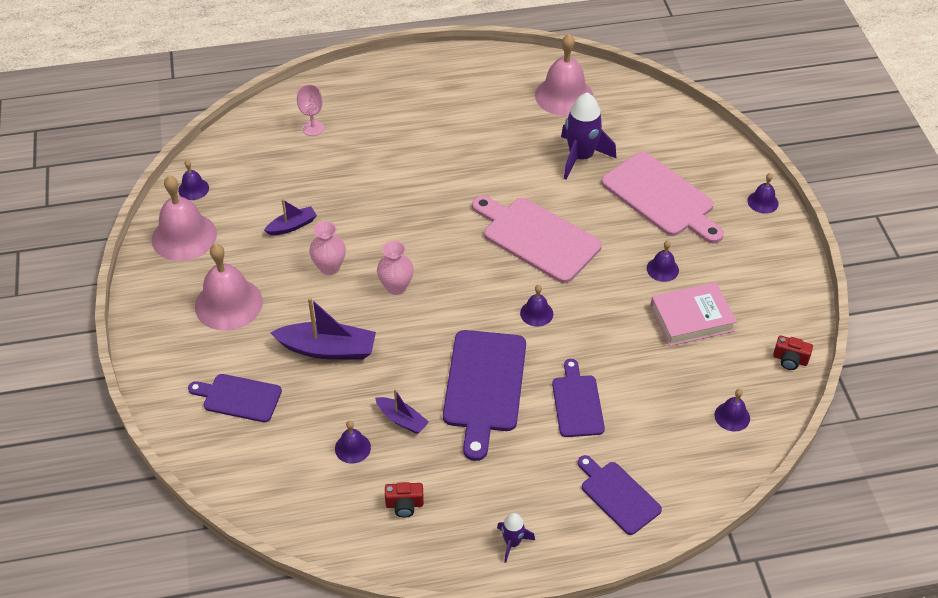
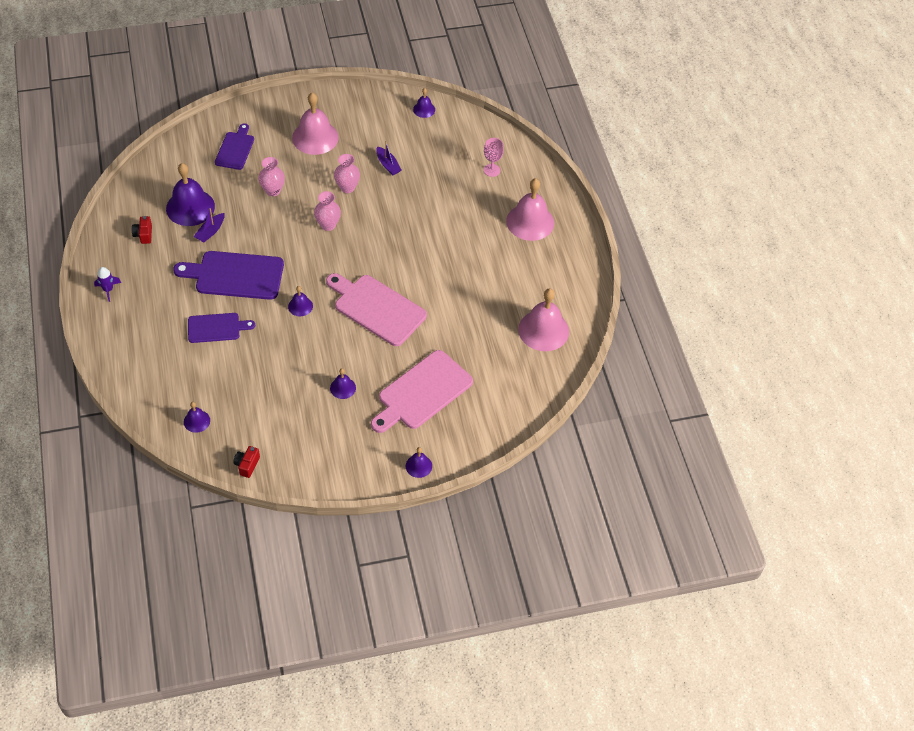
camera: 85 degrees right, 5 degrees up
(184, 236) = (377, 109): pink bell -> pink bell (530, 222)
(328, 349) = (273, 191): purple boat -> pink vase
(352, 448) = (190, 207): purple bell -> purple bell, size x2.04
(537, 237) = (377, 308): pink cutting board -> pink cutting board turned 90 degrees counterclockwise
(581, 157) = (467, 339): purple rocket -> none
(618, 495) = (137, 348): purple cutting board -> none
(691, 318) = (291, 403): pink book -> none

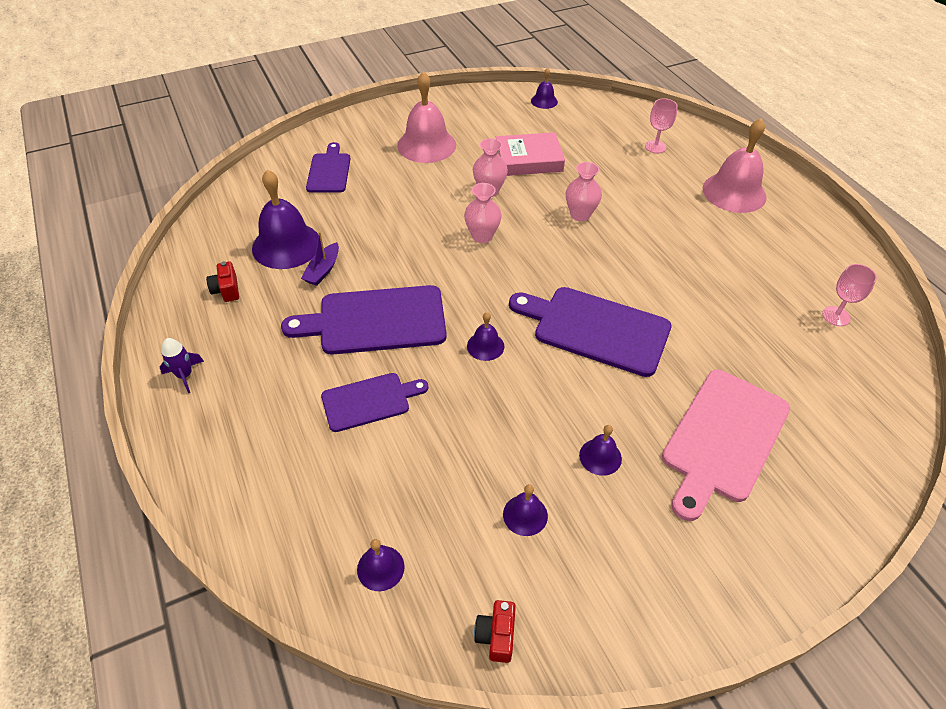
camera: 10 degrees left, 5 degrees down
(273, 191) = (393, 209): pink vase -> pink vase (580, 215)
(377, 308) = (595, 329): pink cutting board -> purple cutting board
(388, 165) = (528, 160): purple boat -> pink book
(418, 466) = (785, 567): purple bell -> purple bell (525, 515)
(543, 330) = (836, 316): pink bell -> pink goblet

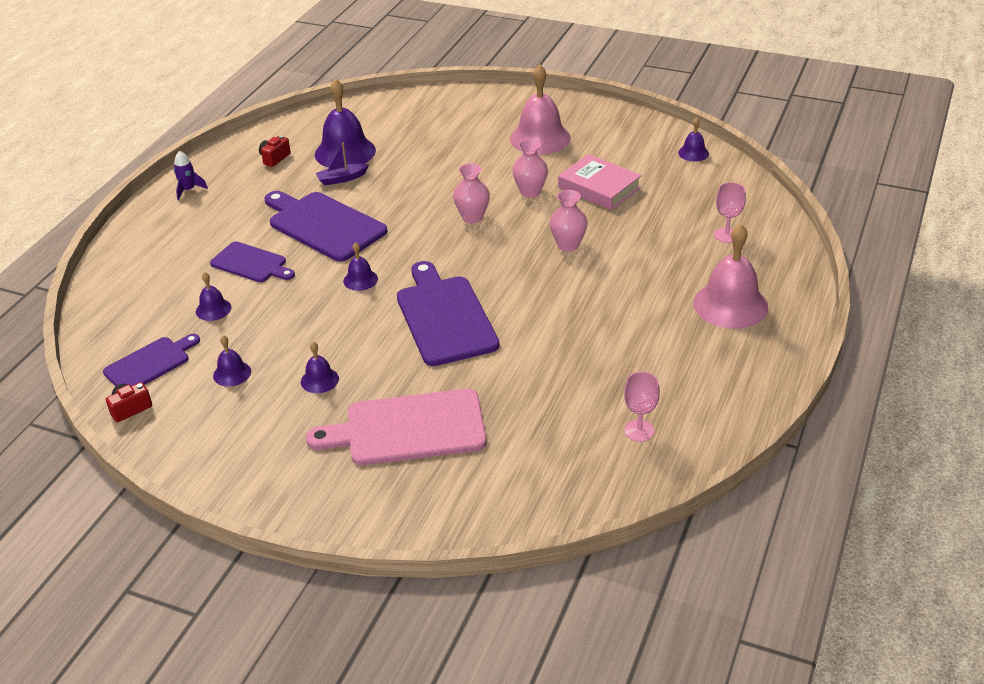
camera: 50 degrees right, 10 degrees down
(329, 171) = (444, 121): purple cutting board -> purple cutting board (150, 363)
(380, 568) = (131, 340): purple bell -> purple bell (213, 309)

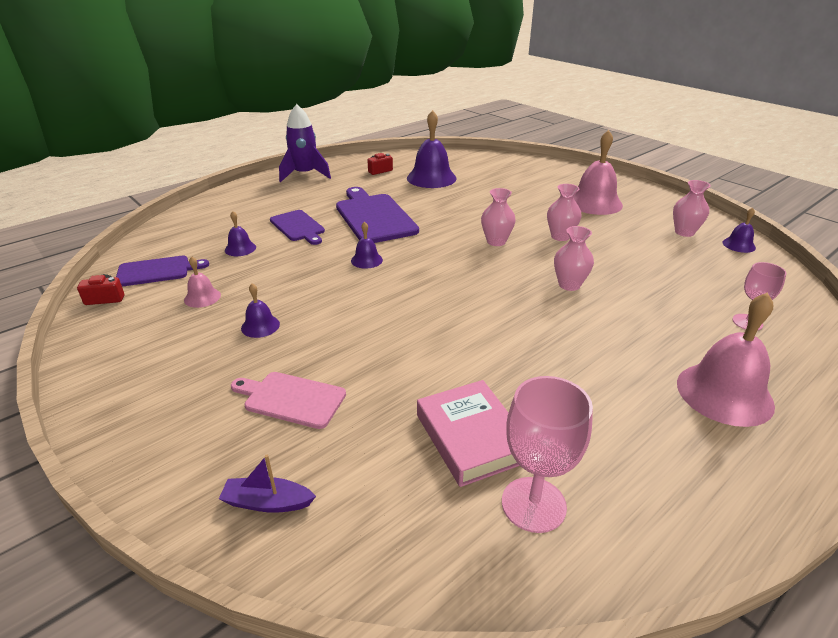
camera: 25 degrees right, 5 degrees down
(188, 190) = (305, 174): purple rocket -> purple rocket, size x1.95
(232, 373) = (202, 297): purple bell -> pink bell
(341, 179) = (414, 192): purple boat -> purple boat (267, 502)
(408, 428) = (291, 399): pink cutting board -> pink cutting board, size x0.60
(445, 317) = (411, 309): purple cutting board -> none
(599, 188) = (627, 249): pink book -> pink book (471, 437)
(639, 431) = (533, 504): pink goblet -> pink goblet, size x1.60
(641, 152) = (684, 232): none -> pink vase

